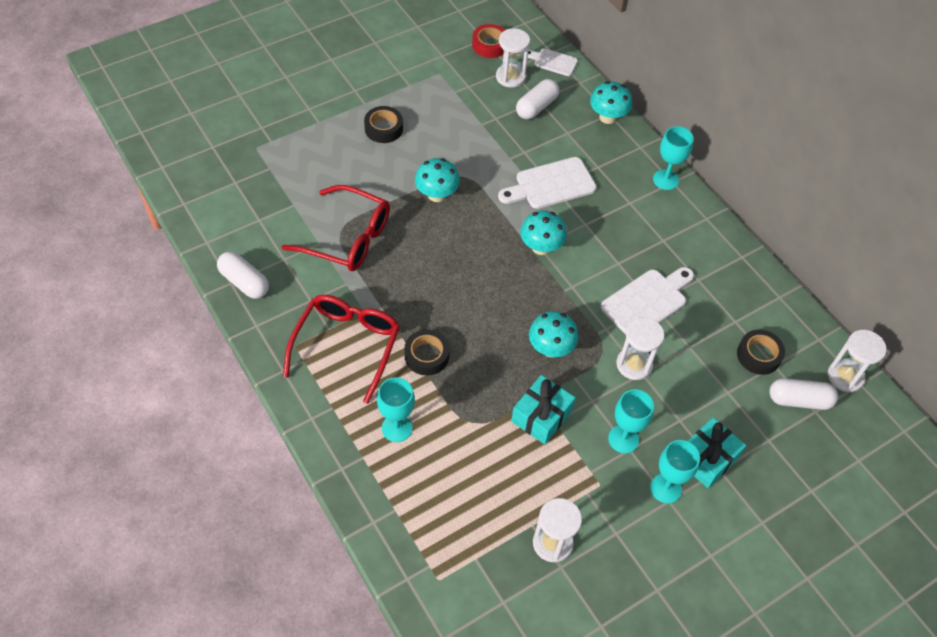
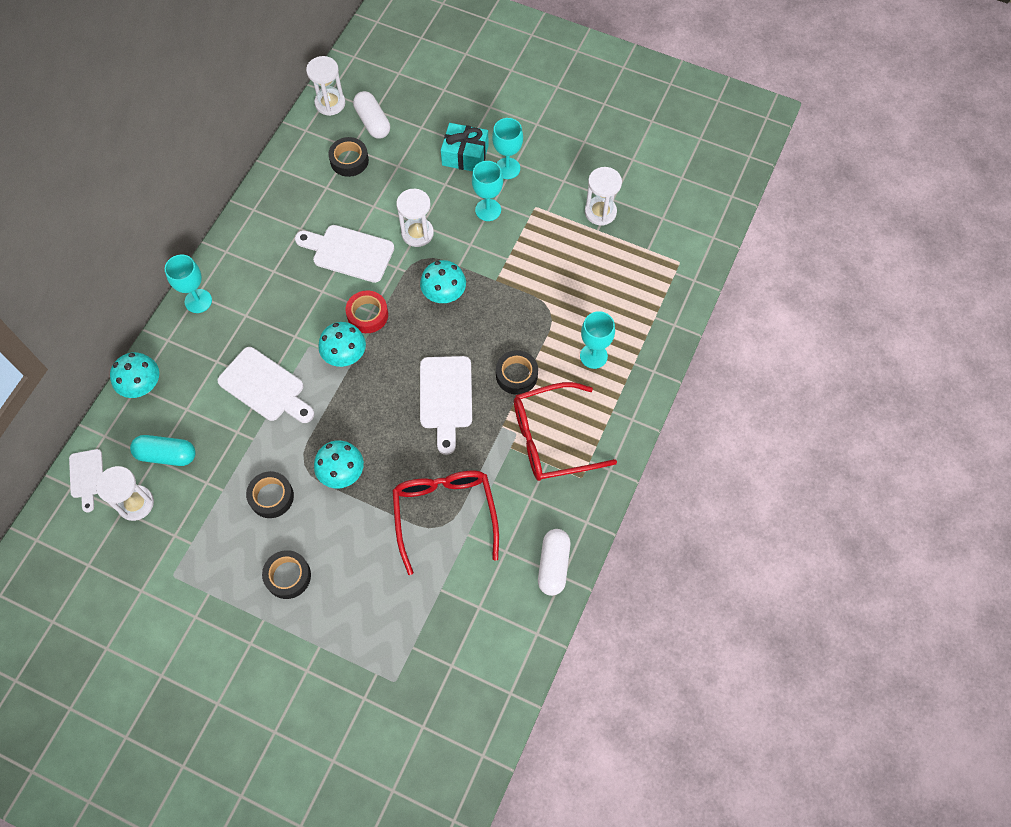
camera: 120 degrees left, 10 degrees up
(447, 293) = (446, 397): none -> white cutting board
(453, 147) = (271, 497): none -> black tape
(489, 45) = (96, 553): red tape -> red tape (367, 315)
(536, 107) = (167, 455): white capsule -> turquoise capsule
(541, 416) = (509, 269): turquoise gift -> none

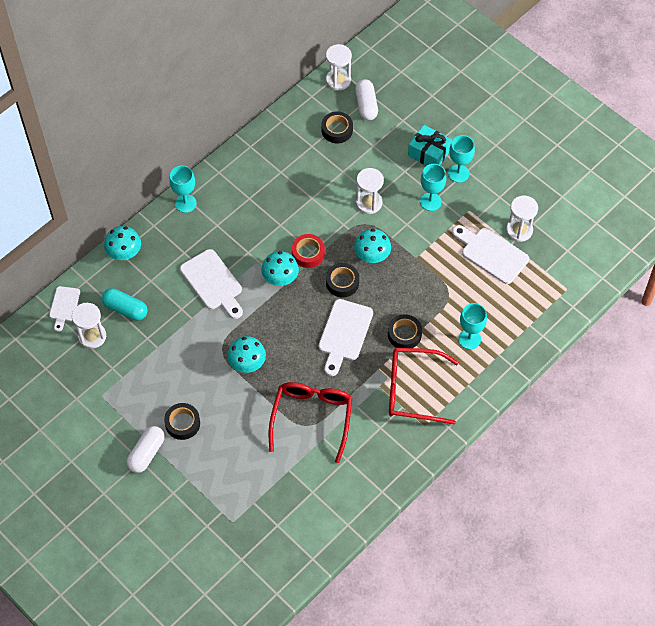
camera: 20 degrees right, 5 degrees down
(271, 497) = (190, 363): black tape -> black tape (342, 282)
(349, 253) = (311, 202): white cutting board -> white cutting board (491, 254)
(553, 565) = (378, 481): white capsule -> white capsule (146, 453)

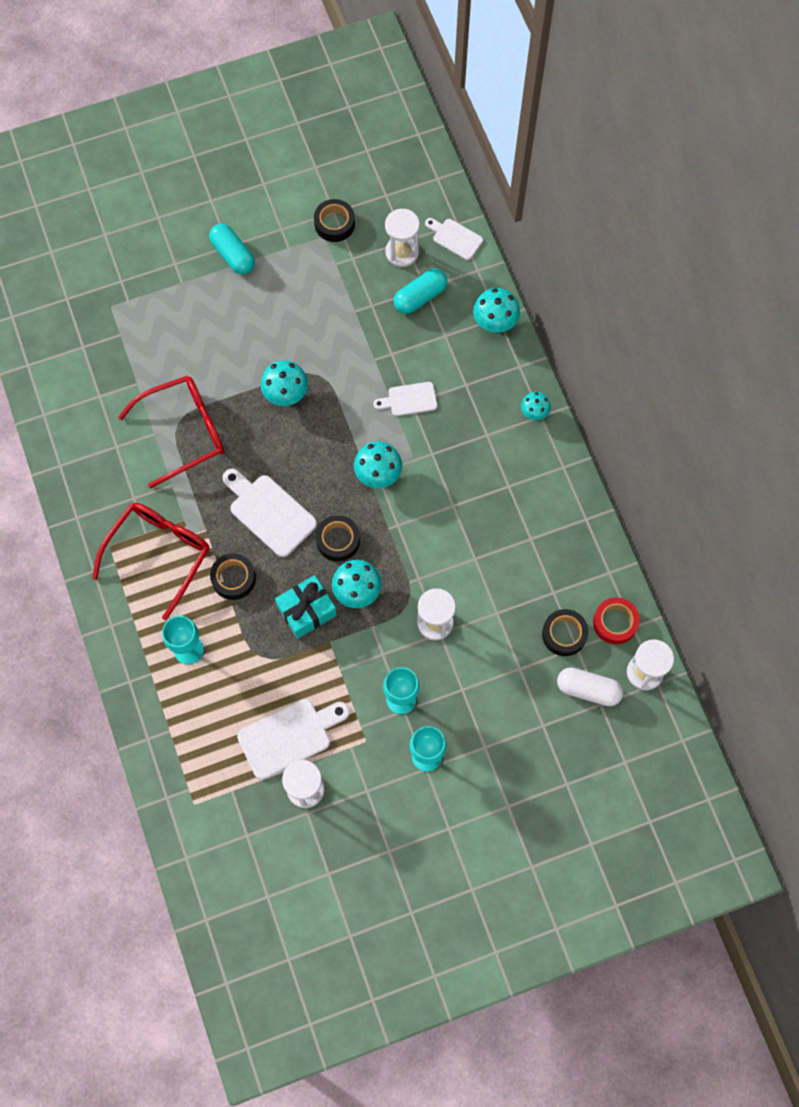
camera: 115 degrees right, 10 degrees up
(146, 453) = (233, 255): white capsule -> turquoise capsule
(182, 423) = (248, 301): black tape -> black tape (334, 224)
(185, 203) = (534, 412): turquoise goblet -> turquoise mushroom
(213, 282) = (409, 399): white cutting board -> white cutting board, size x0.60
(308, 253) = (397, 519): red tape -> red tape (615, 622)
(312, 418) = (184, 432): red glasses -> red glasses turned 60 degrees counterclockwise
(429, 153) = (475, 734): turquoise gift -> turquoise gift (307, 611)

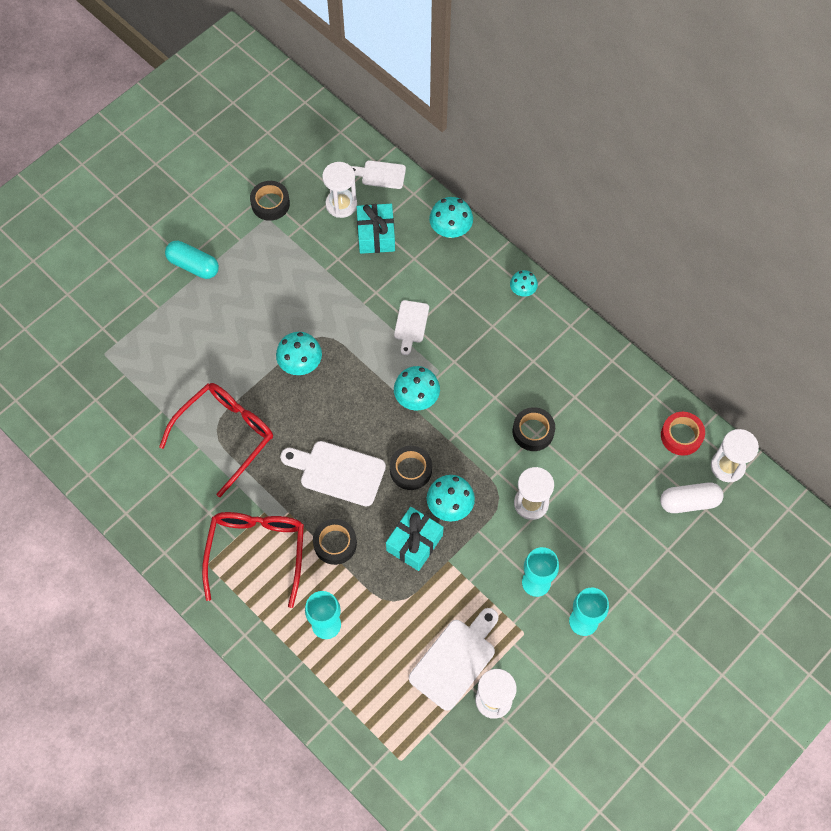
camera: 25 degrees left, 5 degrees down
(409, 399) = (411, 324): white cutting board -> white cutting board turned 45 degrees counterclockwise
(420, 297) = (376, 235): turquoise capsule -> turquoise gift
(564, 634) = (644, 464): black tape -> black tape (533, 431)

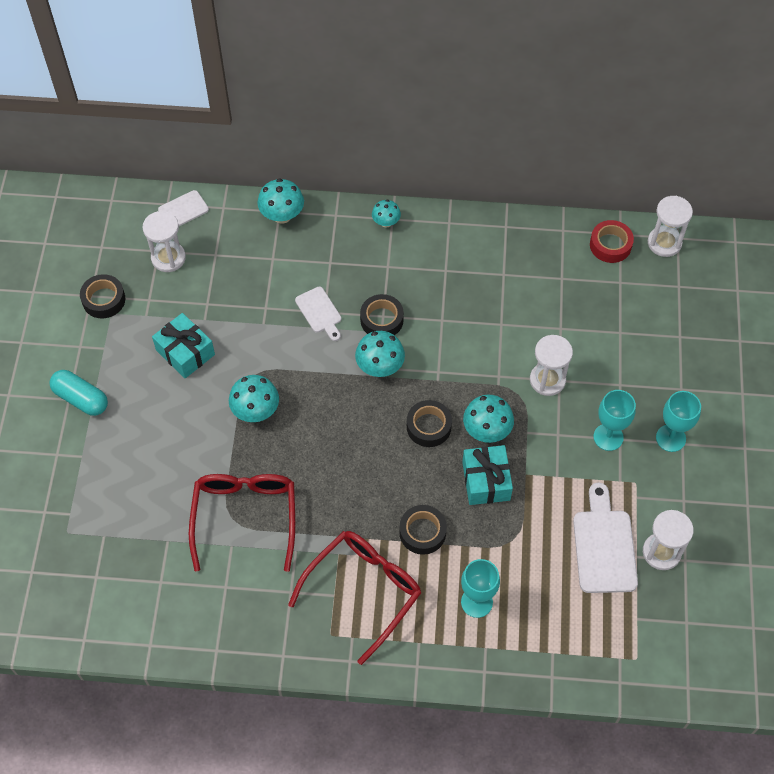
camera: 40 degrees left, 5 degrees down
(193, 265) = (81, 399): turquoise capsule -> turquoise capsule turned 45 degrees clockwise
(257, 552) = (363, 591): red glasses -> red glasses turned 75 degrees clockwise
(338, 472) = (370, 474): white cutting board -> none
(376, 235) = (222, 262): turquoise gift -> turquoise gift (185, 352)
(533, 431) = (497, 324): black tape -> black tape (381, 320)
(689, 502) = (662, 289): white capsule -> none

